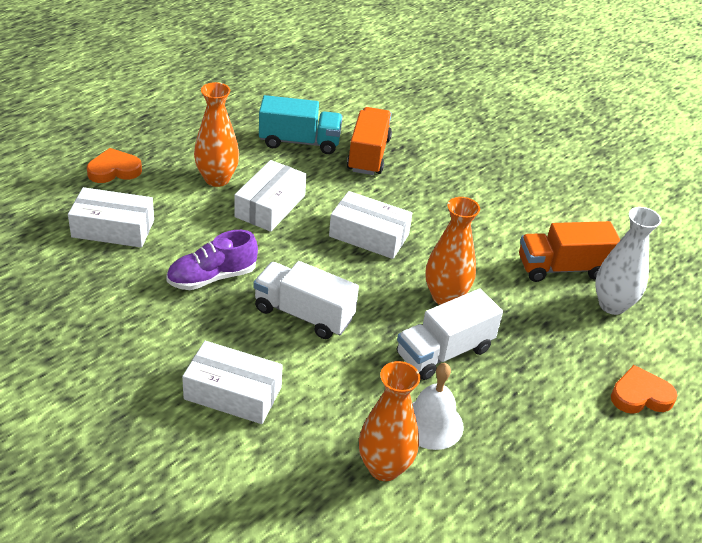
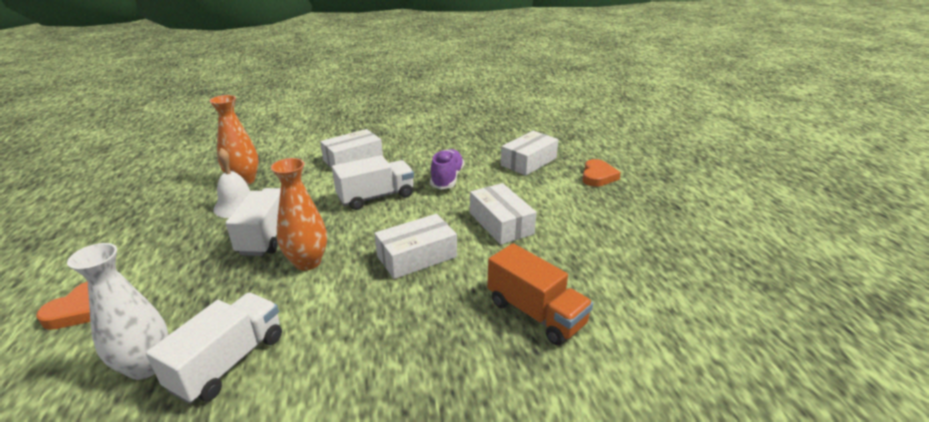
camera: 130 degrees right, 10 degrees down
(217, 179) = (557, 211): orange vase -> none
(299, 142) = (589, 274): turquoise truck -> none
(562, 268) = (229, 362): orange truck -> white truck

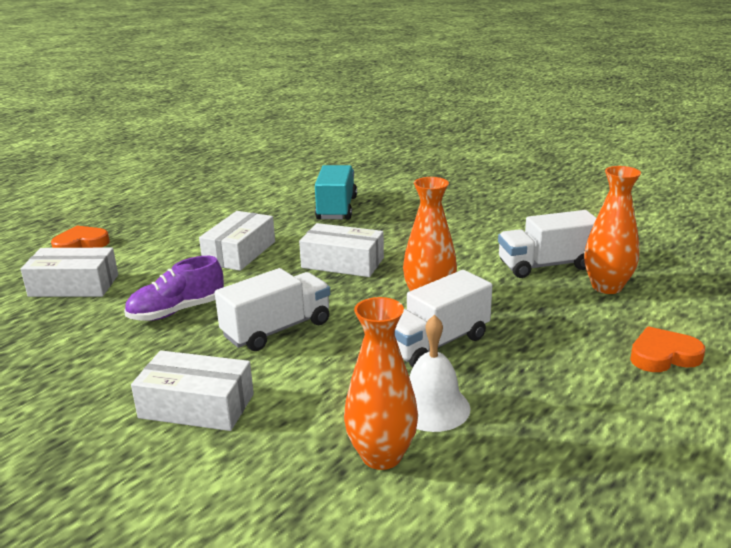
camera: 130 degrees left, 5 degrees down
(146, 366) = (607, 287): white vase -> orange vase
(376, 197) = (277, 329): white truck -> white truck turned 120 degrees clockwise
(535, 313) = (337, 208): orange truck -> turquoise truck

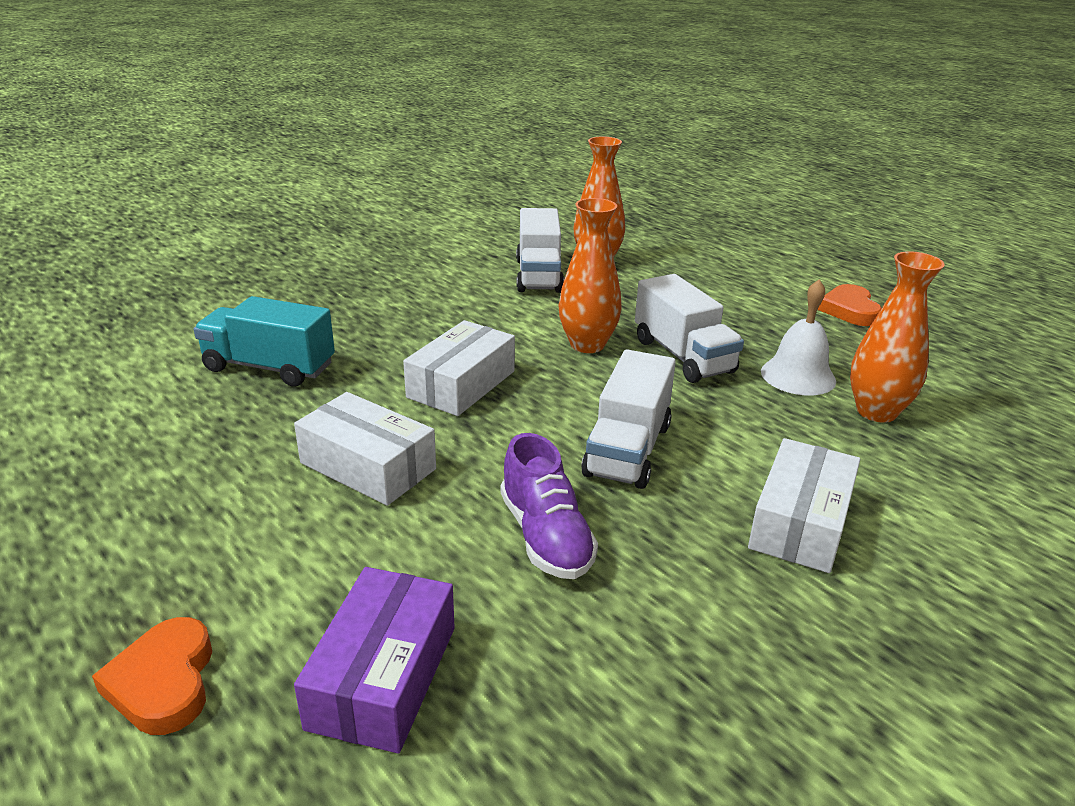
camera: 80 degrees left, 5 degrees up
(74, 285) = (383, 676): white box -> purple box
(277, 329) = (627, 450): white truck -> white truck turned 135 degrees counterclockwise
(663, 355) = (721, 269): orange heart -> orange heart (849, 310)

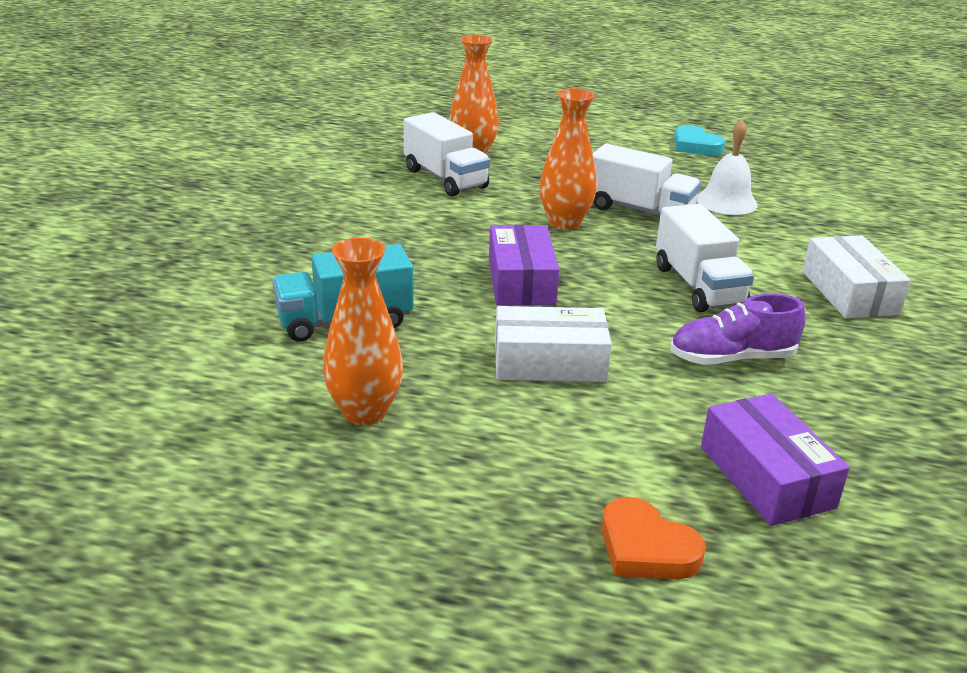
camera: 35 degrees left, 0 degrees up
(461, 384) = (521, 281): white box -> purple box
(546, 536) = (731, 358): purple shoe -> purple shoe turned 135 degrees clockwise
(849, 310) = (695, 146): orange heart -> turquoise heart
(876, 412) = (799, 211): orange vase -> orange vase (364, 412)

